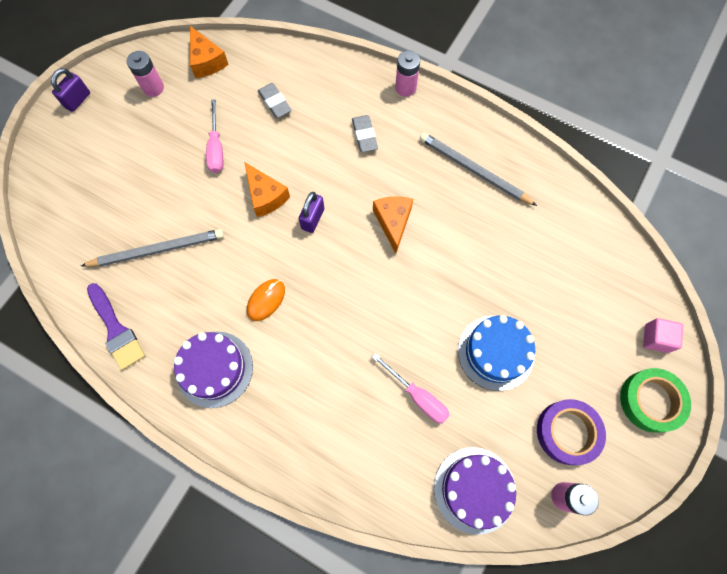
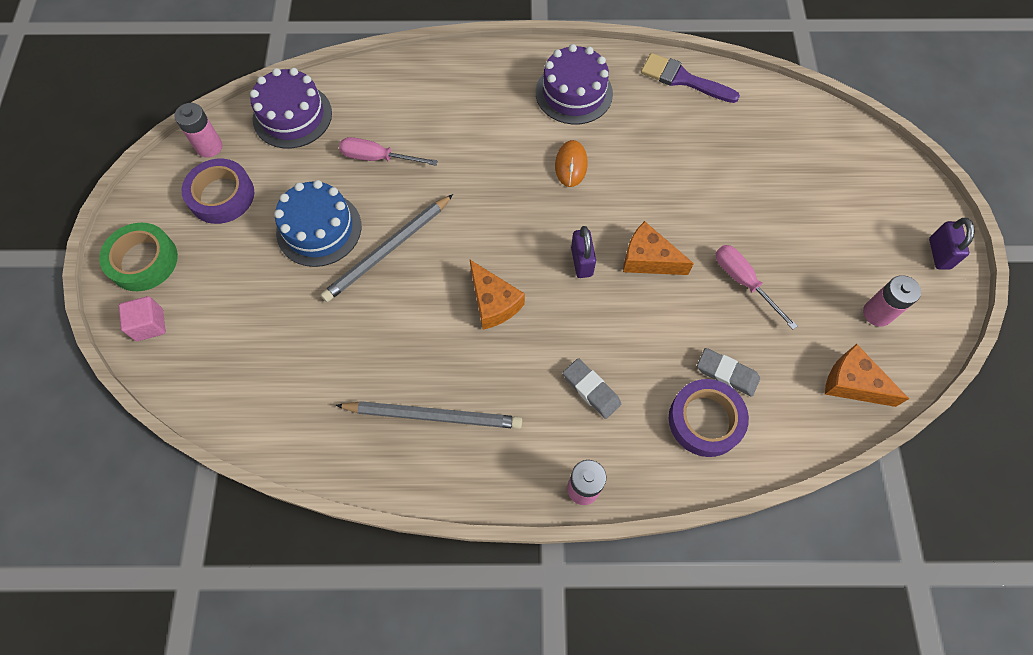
camera: 150 degrees right, 5 degrees down
(157, 250) = (709, 155): grey pencil -> grey pencil (388, 250)
(308, 86) = (705, 420): none -> purple tape

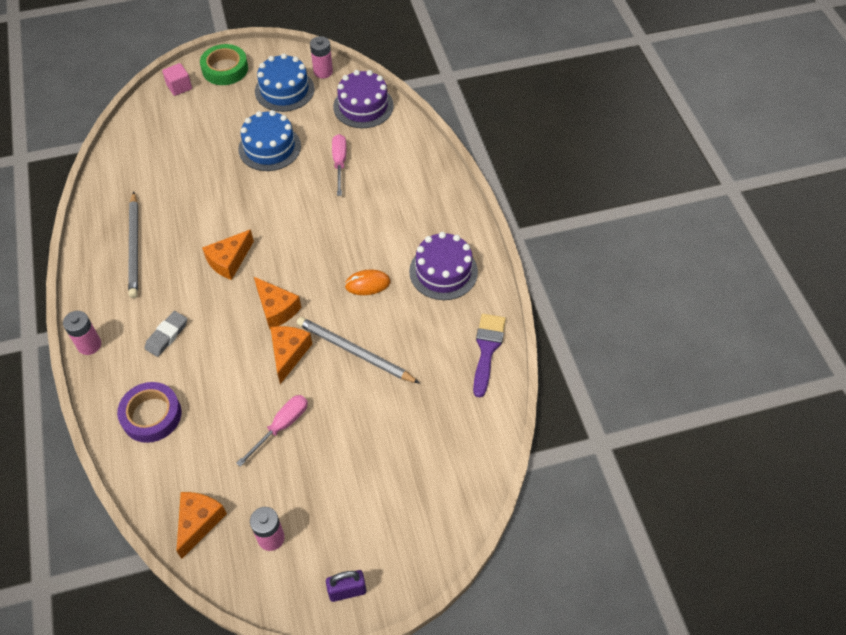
camera: 75 degrees right, 10 degrees down
(221, 195) = (284, 90): purple tape -> blue cake
(388, 250) = (260, 189): grey pencil -> grey pencil (354, 352)
(581, 262) = (276, 309): purple padlock -> orange cheese
(727, 373) = (193, 425): grey eraser -> none

